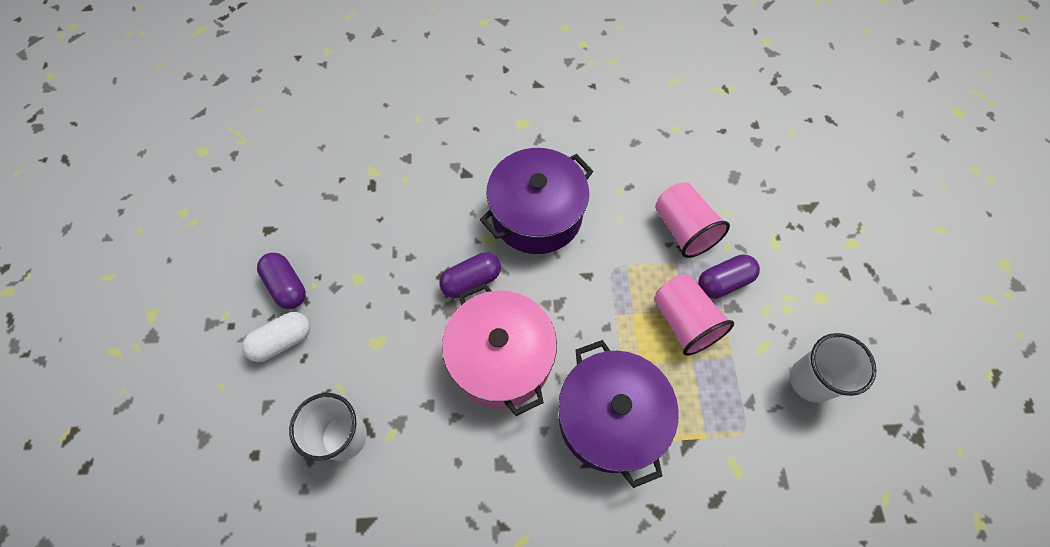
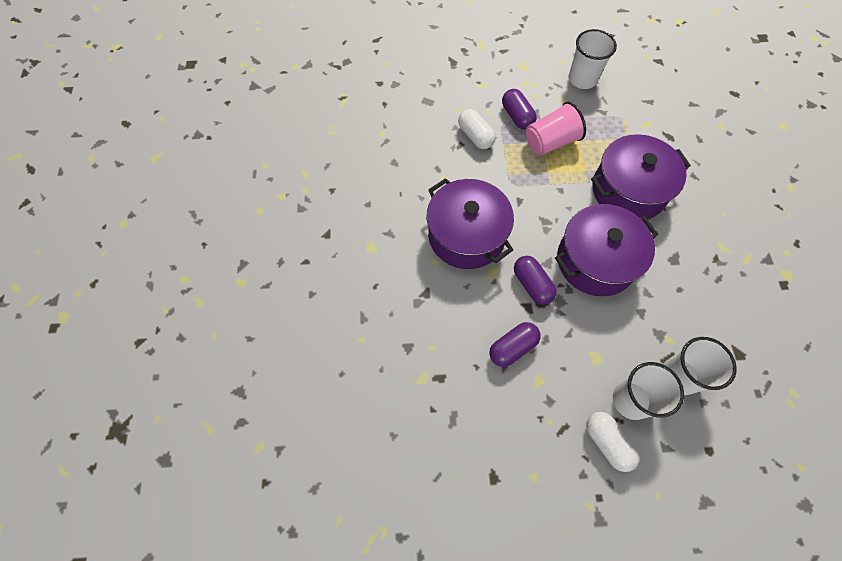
camera: 90 degrees left, 0 degrees up
(286, 286) = (553, 447): purple capsule -> purple capsule (512, 348)
(323, 374) = (631, 400): none -> white cup
(501, 358) = (595, 261): pink pot -> purple pot
(683, 229) = (475, 136): pink cup -> white capsule

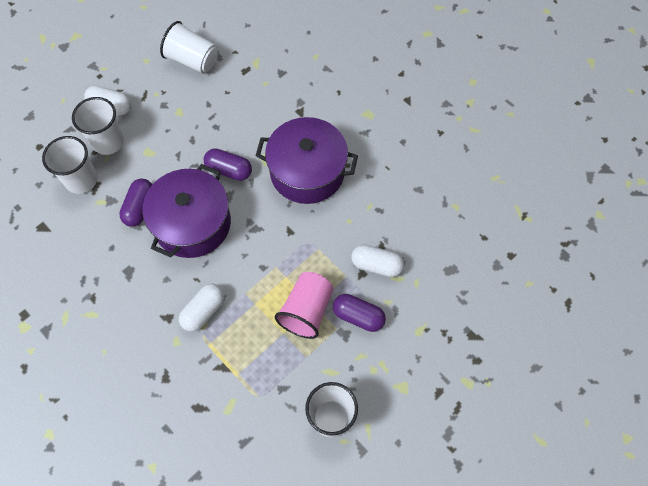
camera: 140 degrees right, 0 degrees up
(484, 435) = (192, 60): none -> white cup
(512, 348) = (211, 119): purple capsule -> purple capsule (140, 207)
(628, 190) = (203, 311): purple pot -> white capsule

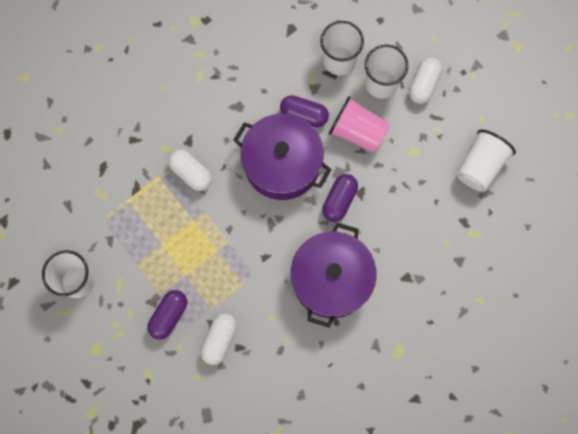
camera: 95 degrees right, 10 degrees up
(306, 310) = (180, 267): pink cup -> pink cup (357, 132)

